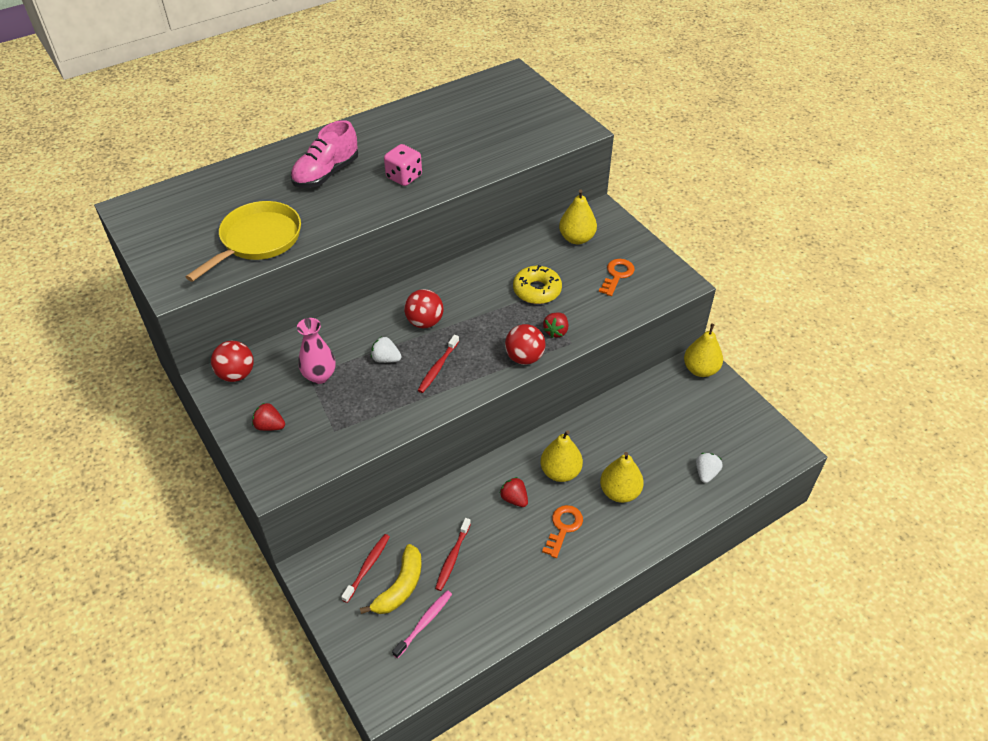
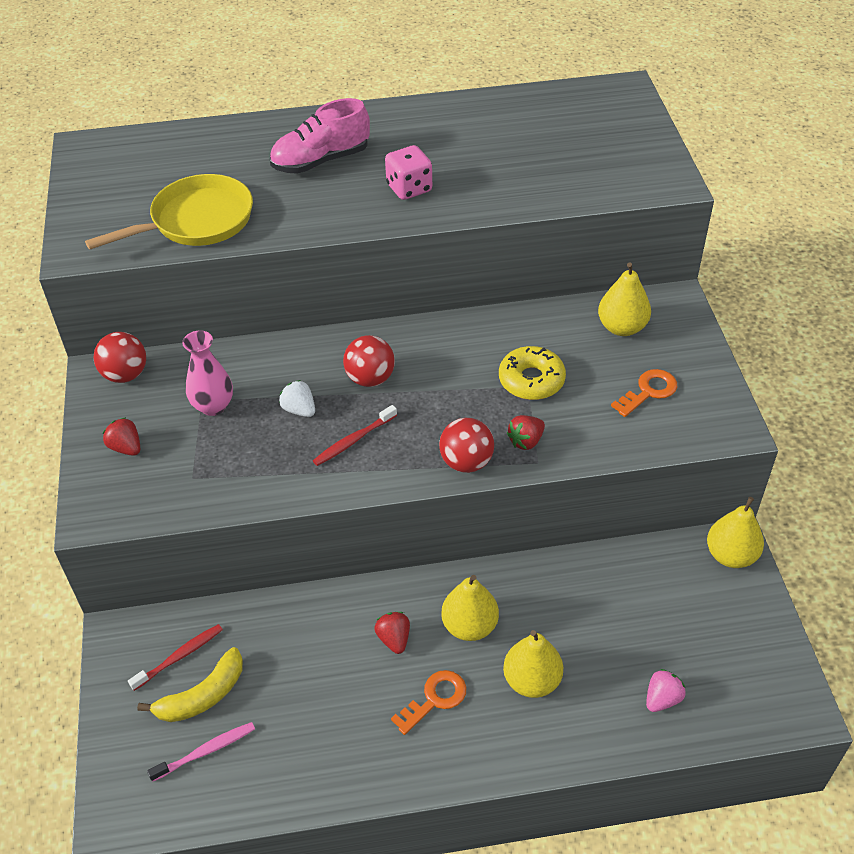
camera: 25 degrees right, 0 degrees up
(452, 558) = (281, 684): red toothbrush -> none
(706, 473) = (662, 699): white strawberry -> pink strawberry

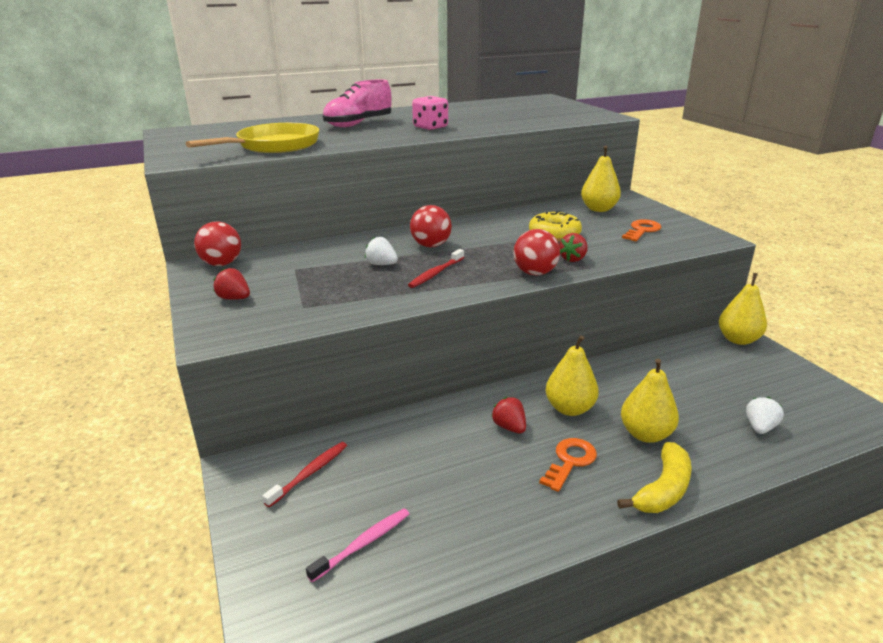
camera: 15 degrees left, 20 degrees down
(202, 695) = (343, 499): yellow banana -> yellow banana (663, 489)
(213, 406) = (306, 270): pink vase -> none
(662, 699) = (760, 427): pink strawberry -> white strawberry

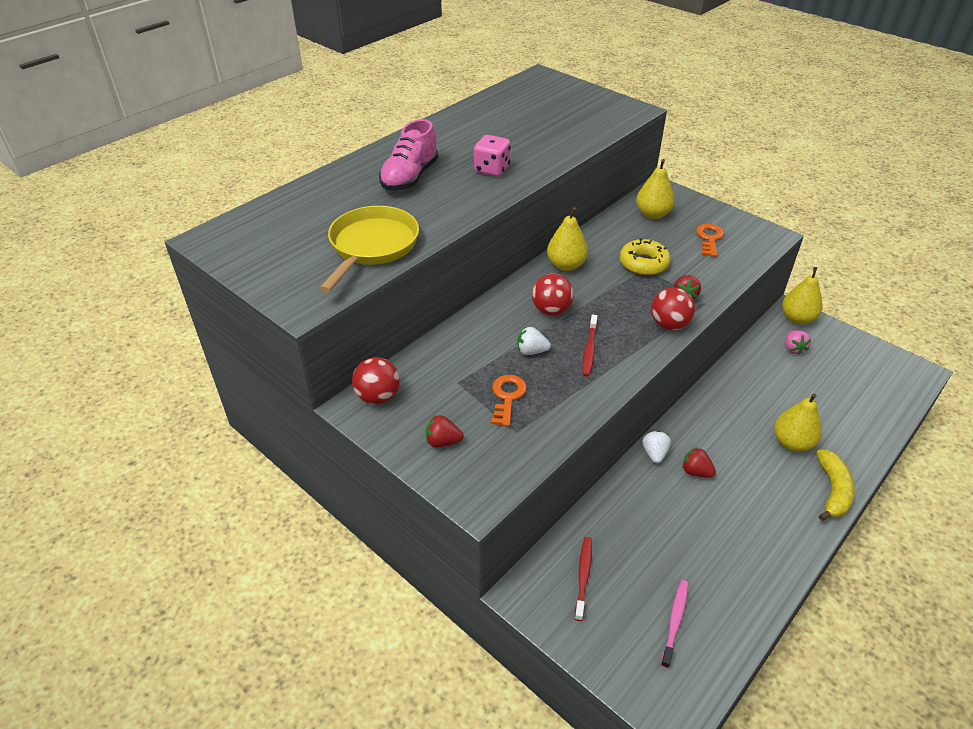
camera: 25 degrees left, 15 degrees up
(569, 408) = (725, 436): yellow pear -> yellow pear (566, 265)
(570, 461) = (759, 489): orange key -> orange key (507, 397)
(713, 361) = (793, 349): none -> pink strawberry
(760, 427) = (859, 408): white strawberry -> white strawberry (654, 453)

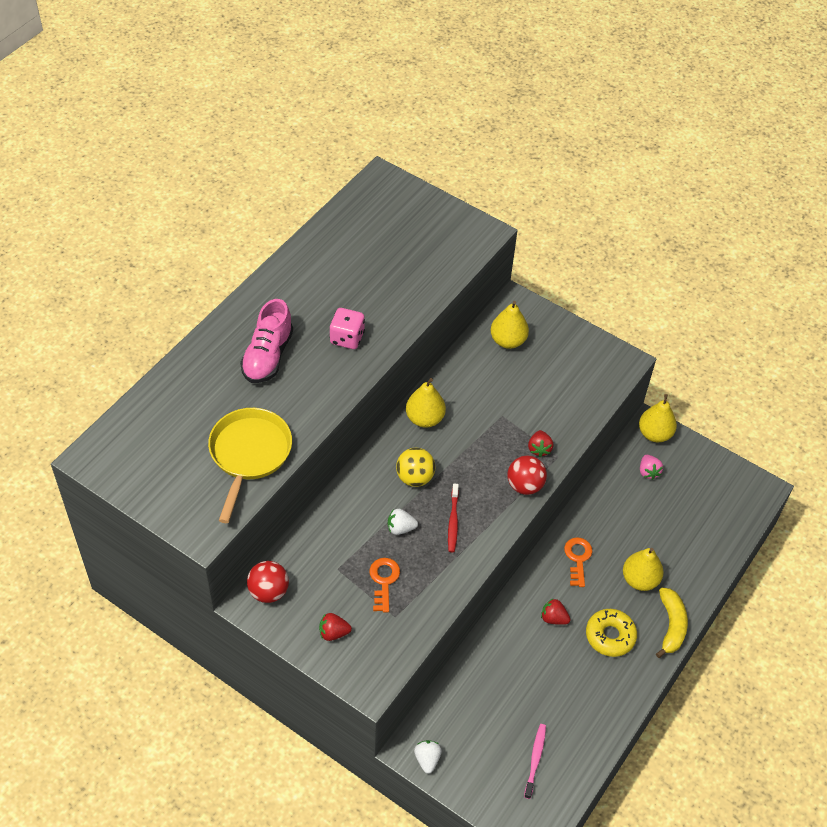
camera: 10 degrees left, 10 degrees up
(551, 310) = (415, 477): red ball -> yellow ball
(583, 576) = (459, 728): red toothbrush -> none
(643, 263) = (500, 410): yellow donut -> yellow donut (610, 636)
(654, 453) = (517, 603): white strawberry -> white strawberry (427, 759)
(709, 238) = (564, 371): orange key -> orange key (578, 558)

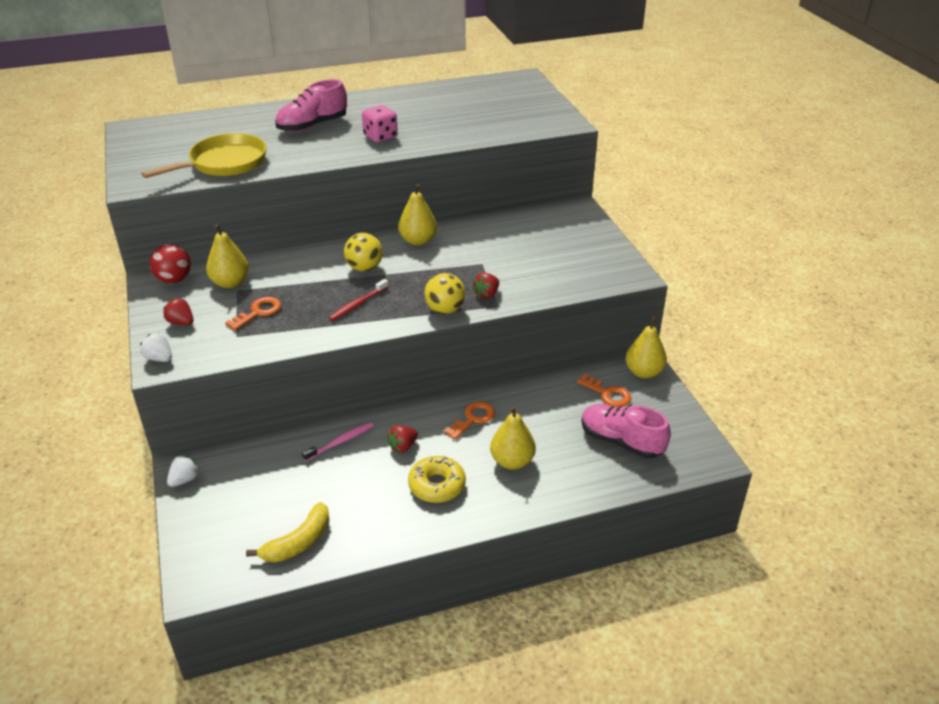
camera: 40 degrees right, 15 degrees down
(400, 528) = (313, 290): white strawberry -> white strawberry (159, 358)
(508, 341) = (544, 226): yellow pear -> yellow pear (230, 283)
(525, 485) = (445, 310): red ball -> yellow ball
(535, 759) = (264, 533): pink toothbrush -> pink toothbrush (340, 442)
(553, 618) = (403, 446): red strawberry -> red strawberry turned 105 degrees counterclockwise
(648, 472) = (608, 394): pink strawberry -> orange key
(671, 625) = (503, 509): yellow banana -> yellow banana (298, 542)
(694, 512) = (621, 441): none -> pink shoe

